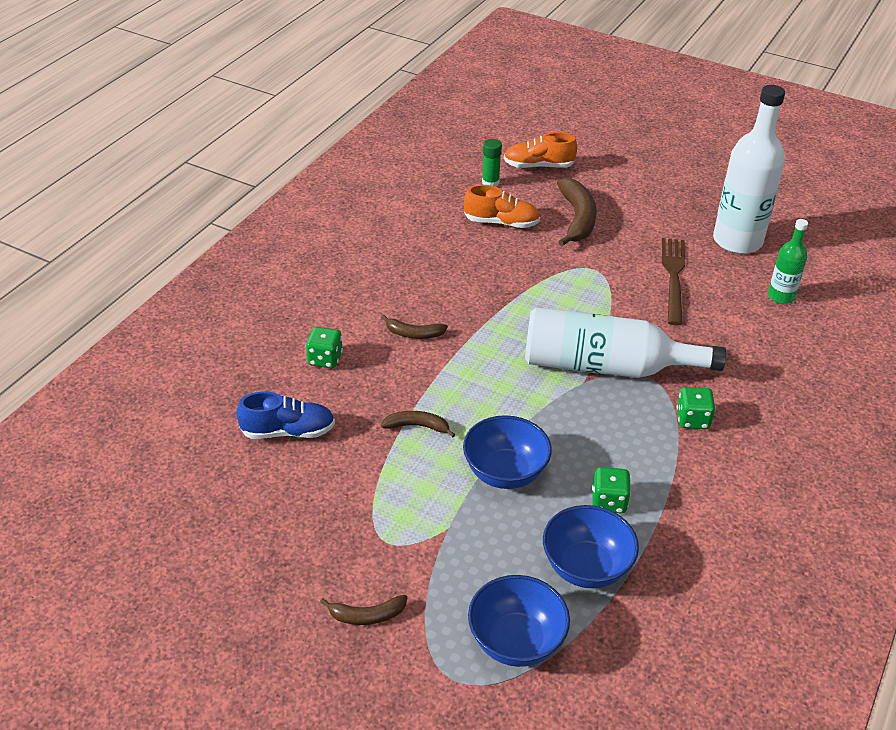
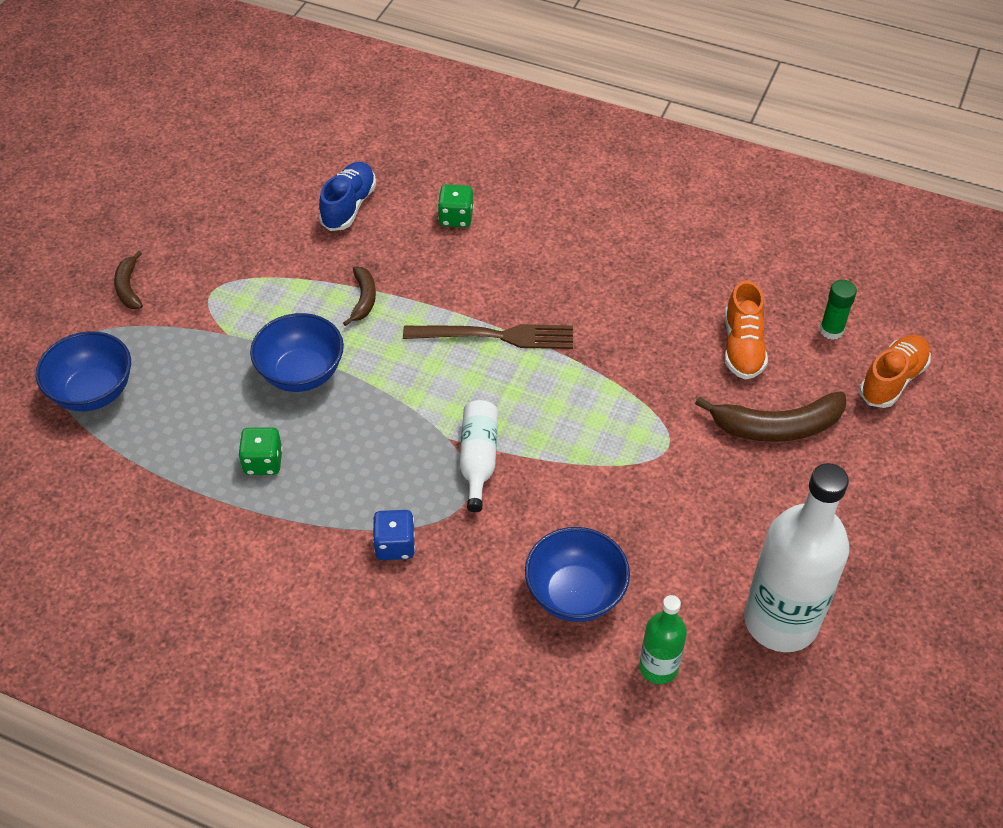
camera: 85 degrees right, 10 degrees up
(288, 431) = (349, 206): blue shoe -> blue shoe turned 150 degrees counterclockwise
(414, 334) = (508, 283): brown banana -> none
(538, 166) = (892, 380): orange shoe -> orange shoe turned 45 degrees clockwise
(586, 567) = (176, 443): blue bowl -> blue bowl (575, 594)
(606, 366) = (478, 459): white bottle -> white bottle, size x0.51
(673, 277) = (671, 536): brown fork -> brown fork (495, 336)
(692, 419) = (395, 545): green dice -> blue dice

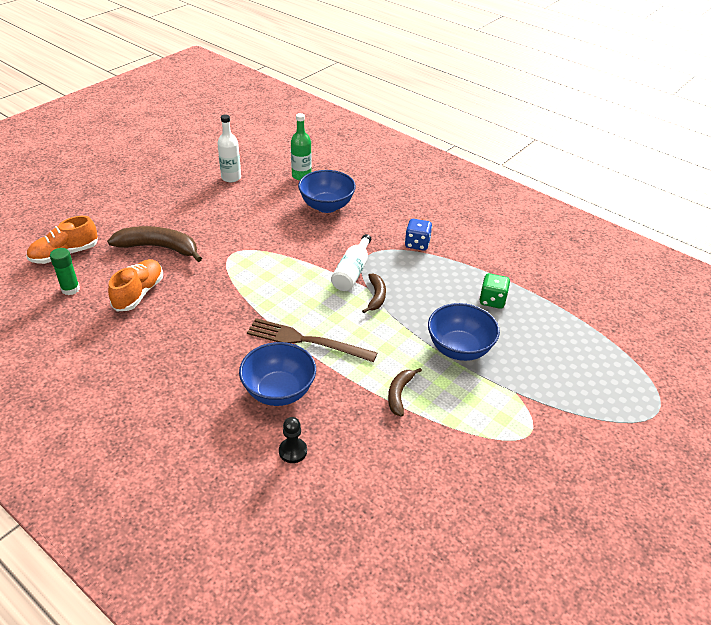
camera: 165 degrees left, 10 degrees down
(93, 392) = (620, 372): blue bowl -> blue bowl (279, 391)
(128, 288) = (606, 456): brown banana -> brown banana (376, 296)
(349, 206) = (390, 492): blue shoe -> none
(456, 218) = (293, 451): green dice -> black pawn
(780, 621) = (231, 177): white bottle -> white bottle, size x0.51

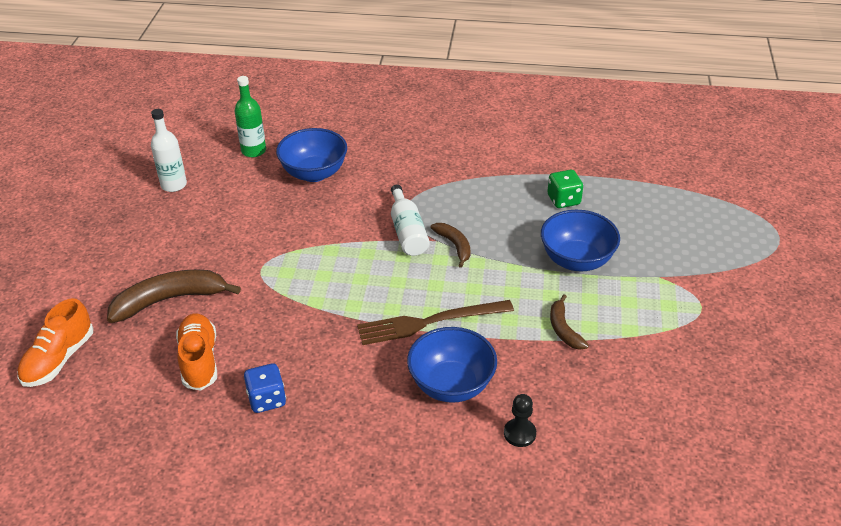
camera: 30 degrees left, 0 degrees up
(70, 289) = (110, 395): green glue stick -> none
(417, 244) = (444, 174): blue dice -> blue dice (267, 399)

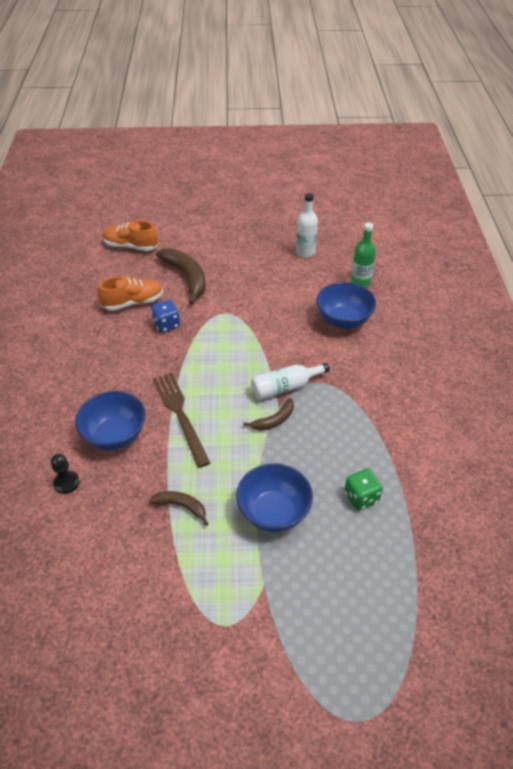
camera: 80 degrees right, 5 degrees up
(267, 399) = (100, 340): blue dice -> blue dice (166, 325)
(563, 329) = (181, 506): brown banana -> brown banana turned 45 degrees clockwise

